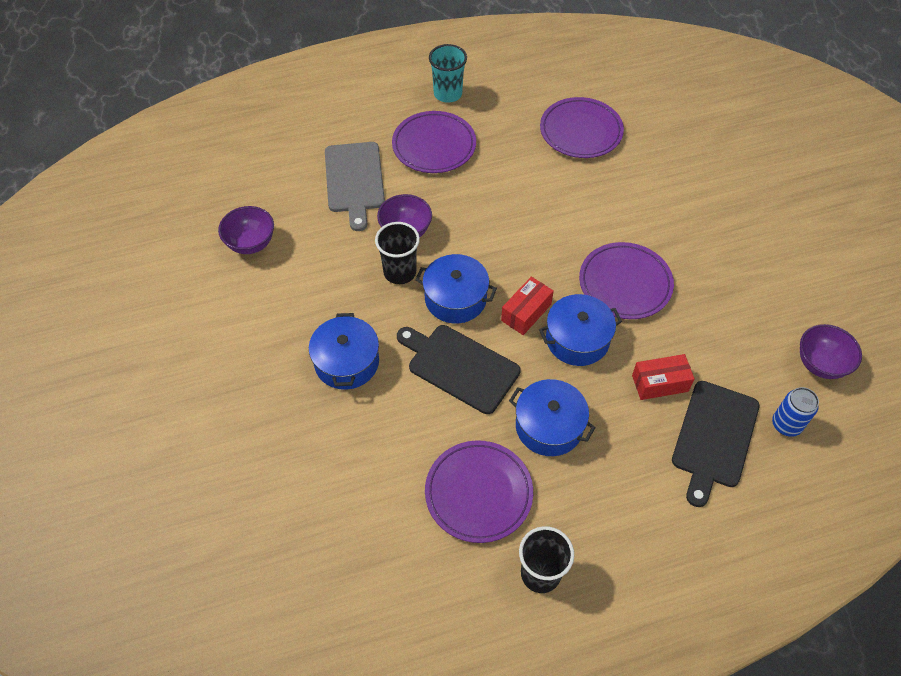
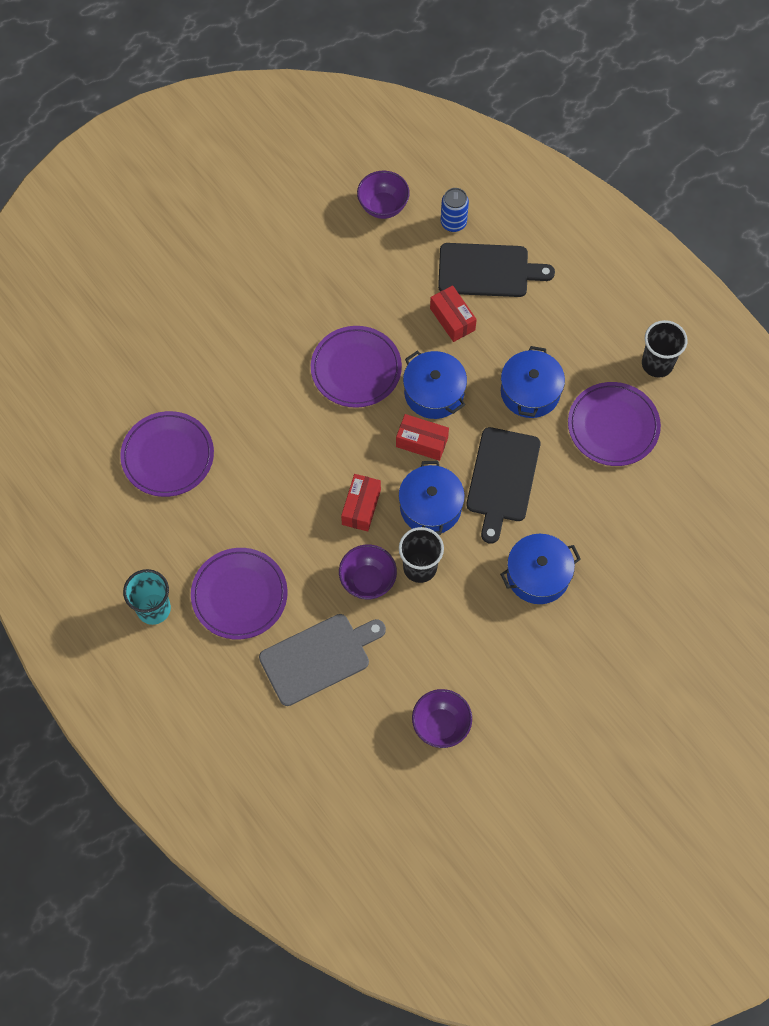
camera: 110 degrees left, 10 degrees up
(478, 247) = (361, 507): none -> red box

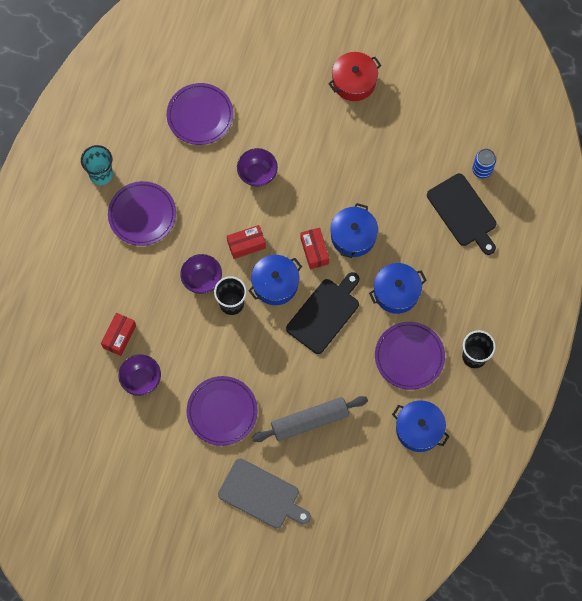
camera: 55 degrees right, 5 degrees up
(255, 277) = (354, 82): none -> red pot
(318, 657) = (135, 284): grey cutting board -> grey cutting board (261, 495)
(356, 369) = (335, 181): purple plate -> purple plate (222, 411)
(383, 206) = (461, 121): purple bowl -> purple bowl (257, 174)
(452, 319) = (412, 214): red box -> red box (119, 336)
(502, 479) = (324, 313): black cutting board -> black cutting board turned 150 degrees clockwise
(538, 575) = (275, 374): blue pot -> blue pot (419, 429)
(617, 574) = (310, 421): none -> grey rolling pin

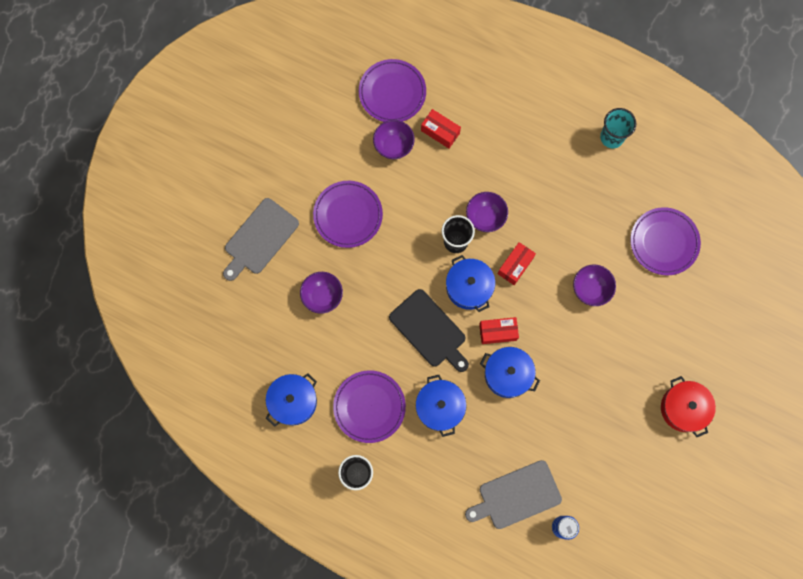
camera: 100 degrees right, 5 degrees up
(142, 215) = (562, 170): purple plate -> purple plate (392, 92)
(246, 245) = (515, 265): red box -> red box turned 45 degrees clockwise
(310, 421) = (322, 296): grey rolling pin -> purple bowl
(463, 212) = (516, 496): black cutting board -> grey cutting board

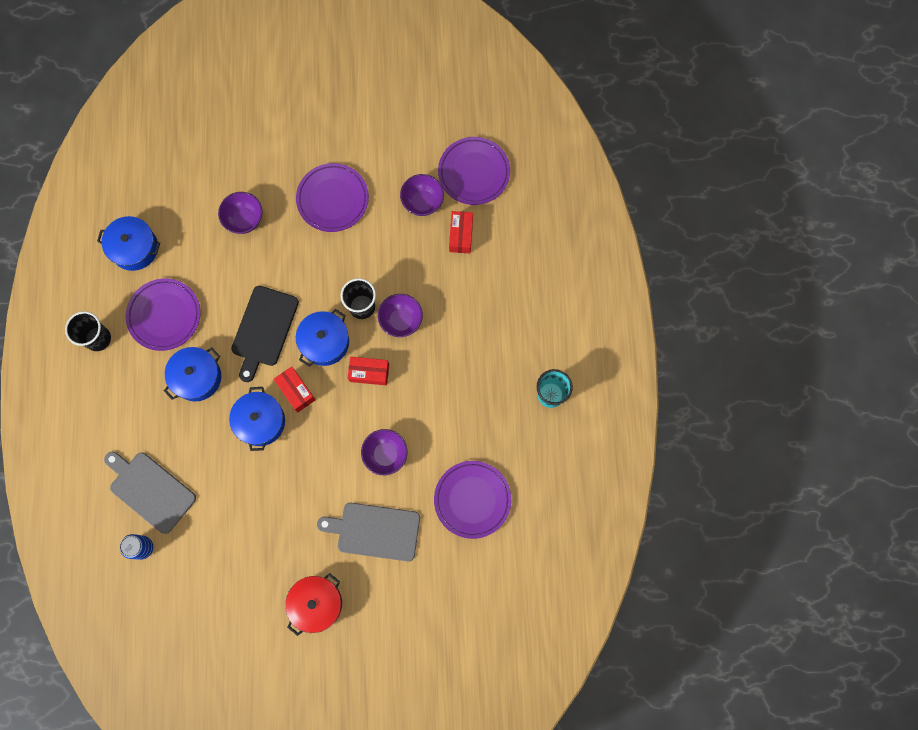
camera: 60 degrees right, 0 degrees up
(260, 238) = (268, 137): grey cutting board -> grey cutting board (375, 531)

